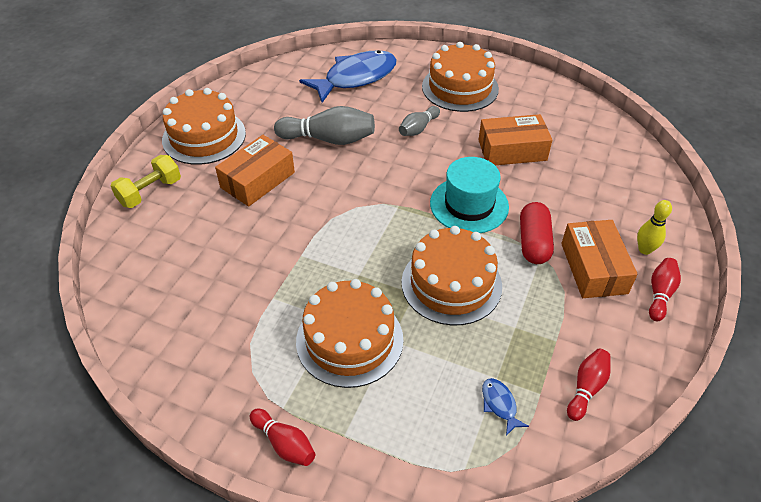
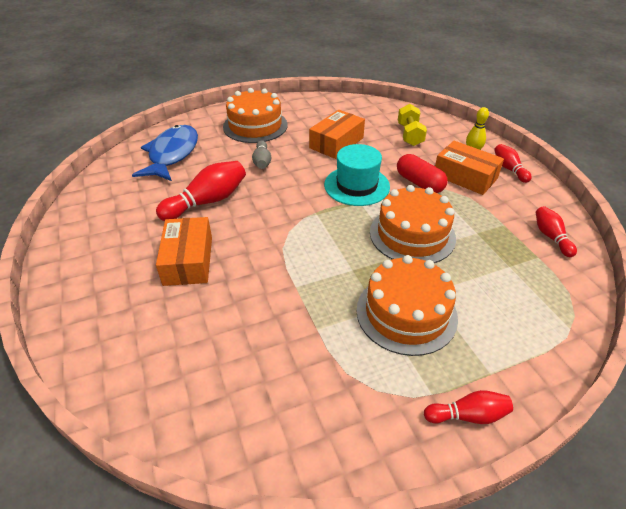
camera: 45 degrees left, 5 degrees down
(150, 192) = (97, 332): yellow dumbbell -> yellow dumbbell (410, 135)
(204, 136) = (93, 259): orange cake -> none
(329, 139) = (207, 202): grey bowling pin -> red bowling pin
(500, 404) = (532, 279): blue fish -> none

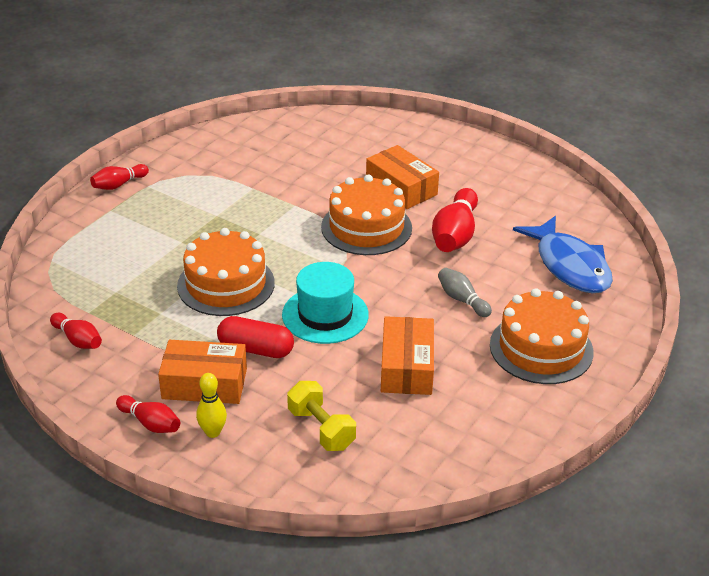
camera: 145 degrees right, 5 degrees down
(406, 313) = (192, 221): orange cake -> orange cake (366, 227)

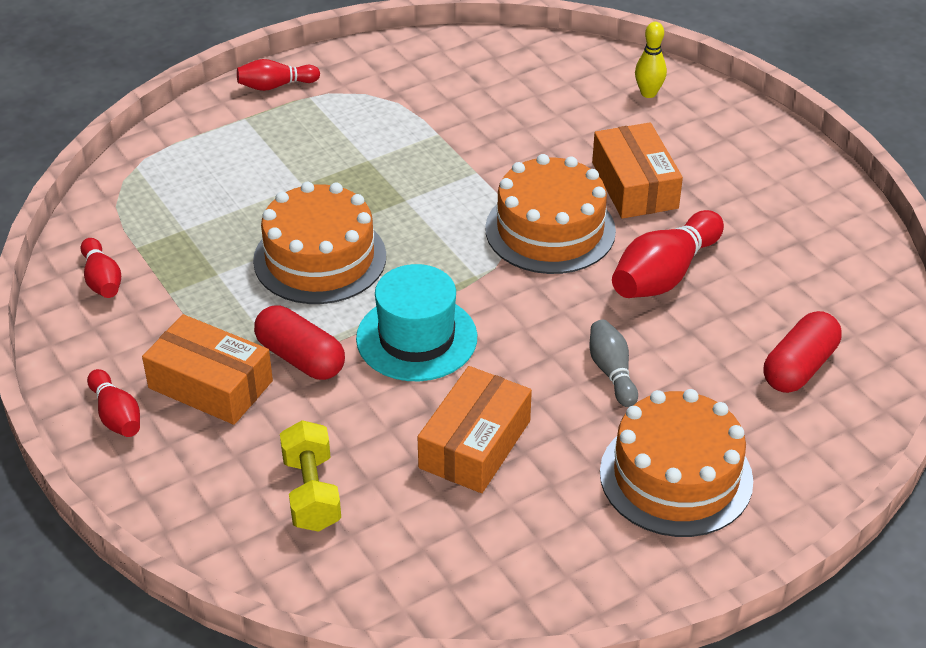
camera: 25 degrees right, 5 degrees up
(213, 432) = (180, 452): yellow bowling pin -> yellow bowling pin (648, 93)
(569, 265) = (799, 367): blue fish -> red capsule

